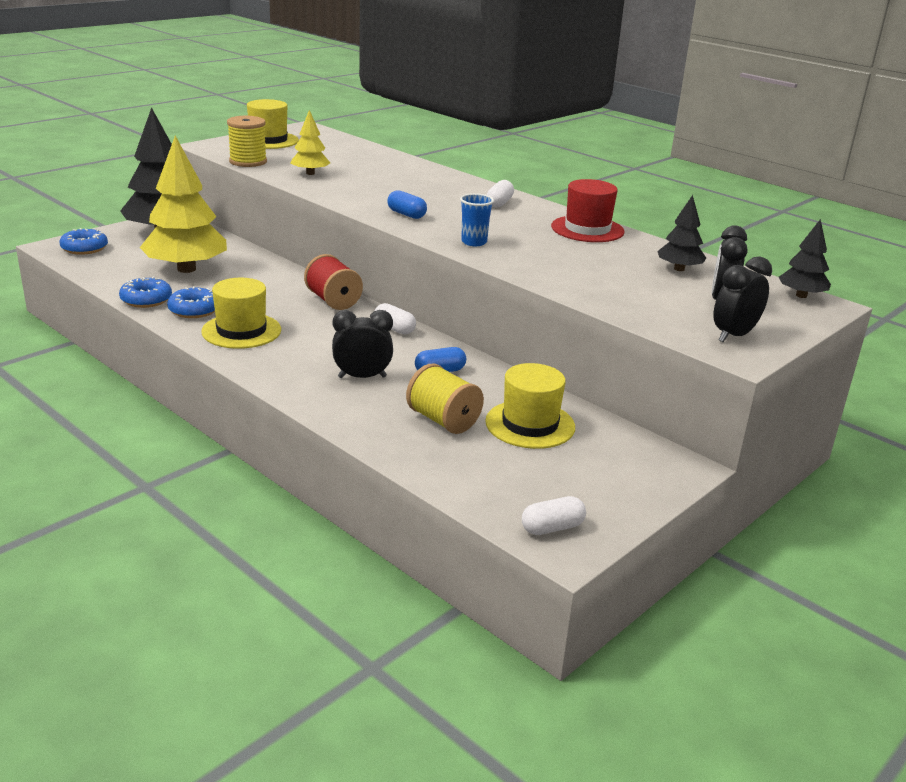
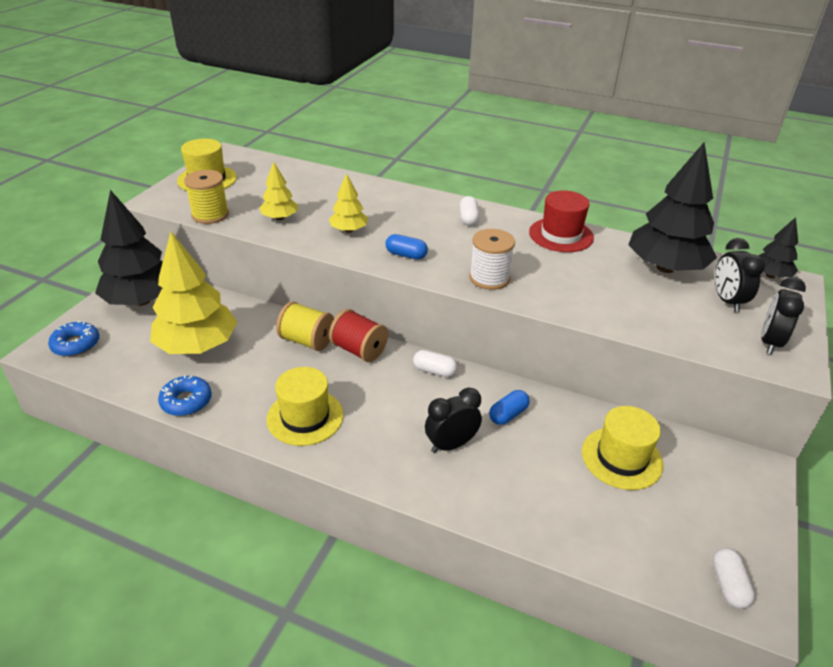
camera: 20 degrees left, 10 degrees up
(194, 310) = (242, 402): blue donut -> none
(368, 191) = (349, 230): none -> yellow tree
(443, 420) = (554, 478): yellow spool -> yellow spool (307, 341)
(474, 242) = (489, 278): blue cup -> white spool
(552, 528) = (728, 585): white capsule -> white capsule turned 45 degrees counterclockwise
(679, 269) = (665, 268): black tree -> black tree, size x2.01

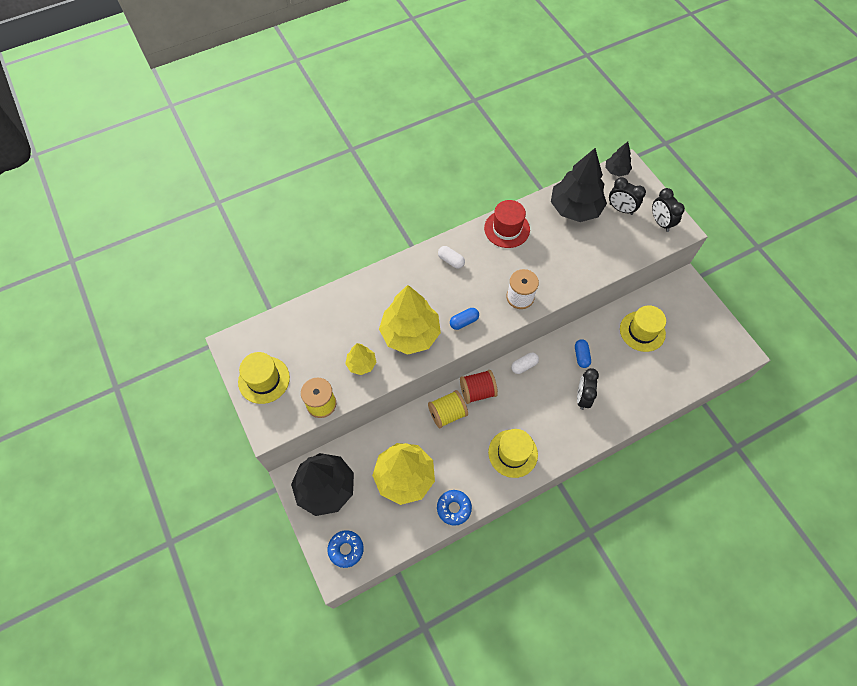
camera: 50 degrees left, 25 degrees up
(349, 230) = (410, 334): yellow tree -> yellow tree, size x2.01
(728, 585) = (728, 352): white capsule -> none

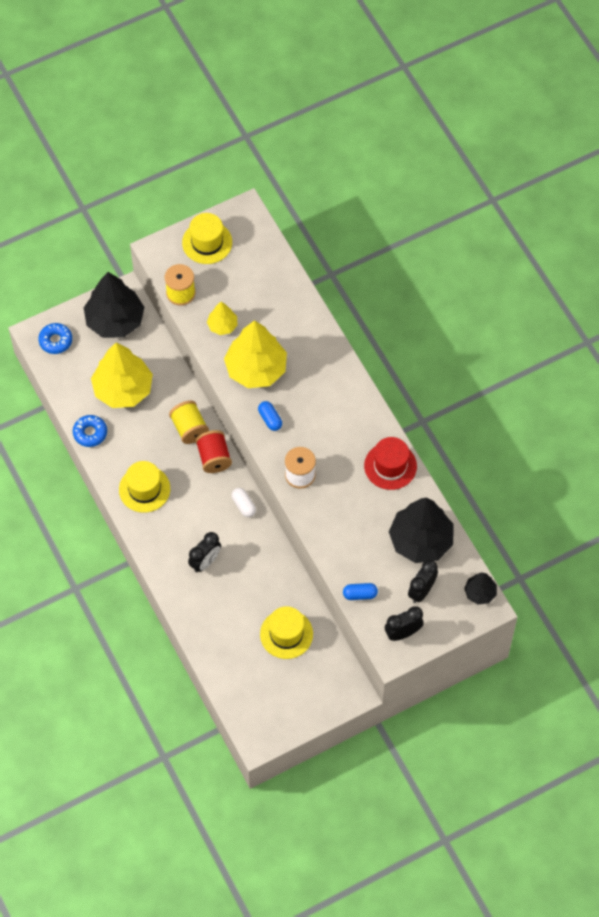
camera: 90 degrees right, 0 degrees up
(451, 261) = (346, 408): white capsule -> none
(581, 356) = (255, 565): blue capsule -> blue capsule (360, 594)
(582, 397) = (205, 562): black clock -> black clock turned 120 degrees clockwise

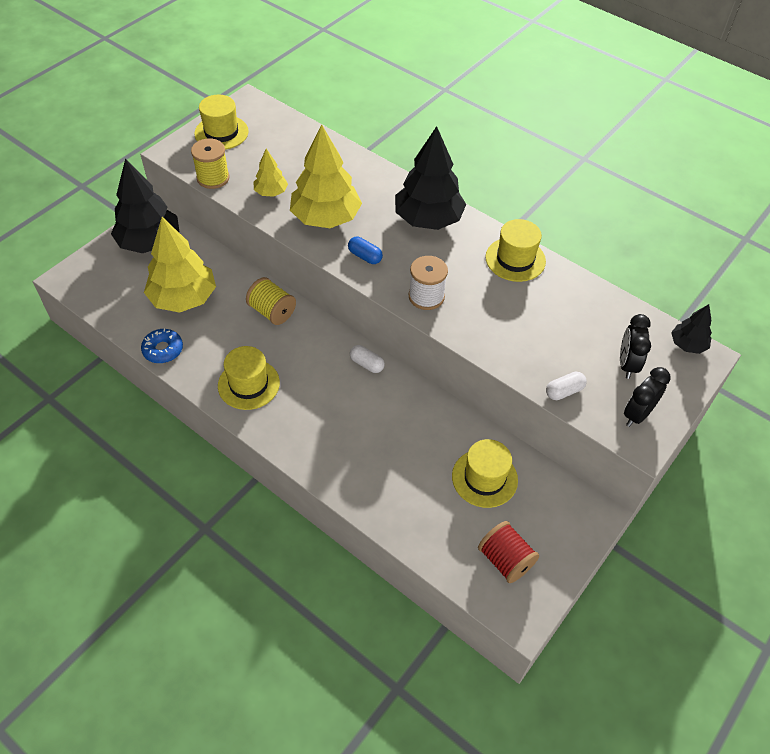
camera: 25 degrees left, 10 degrees down
(55, 341) = (91, 277): blue donut -> none
(205, 562) = (353, 434): black clock -> none
(214, 458) = (312, 330): red spool -> red spool (505, 560)
(360, 594) = (564, 391): blue capsule -> white capsule
(390, 466) = (515, 259): red hat -> yellow hat
(421, 540) = (592, 316): black tree -> black tree (428, 219)

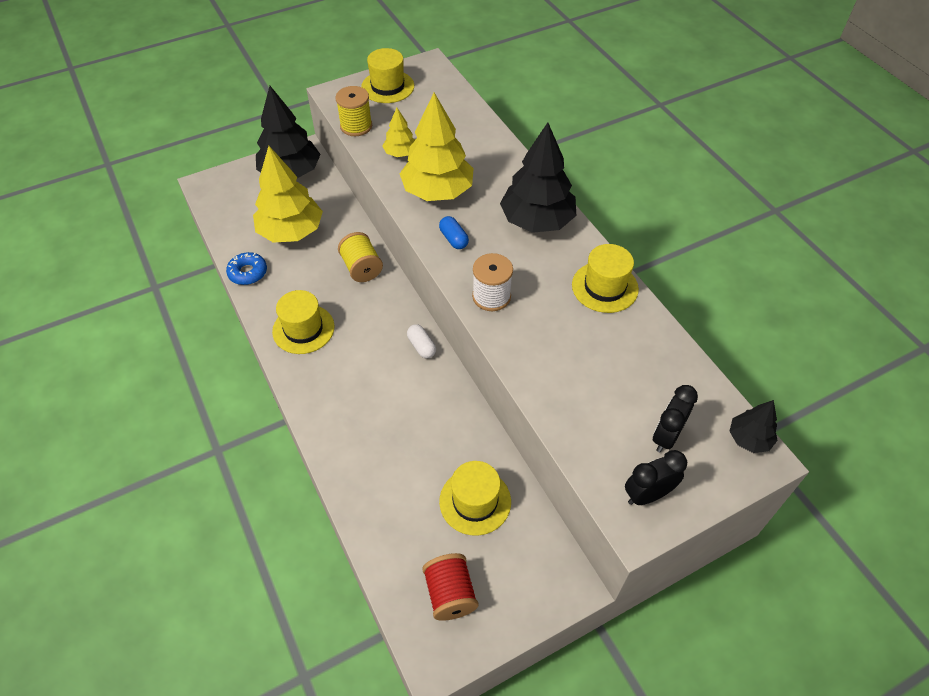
camera: 25 degrees right, 0 degrees up
(564, 391) = (580, 441): white capsule -> none

